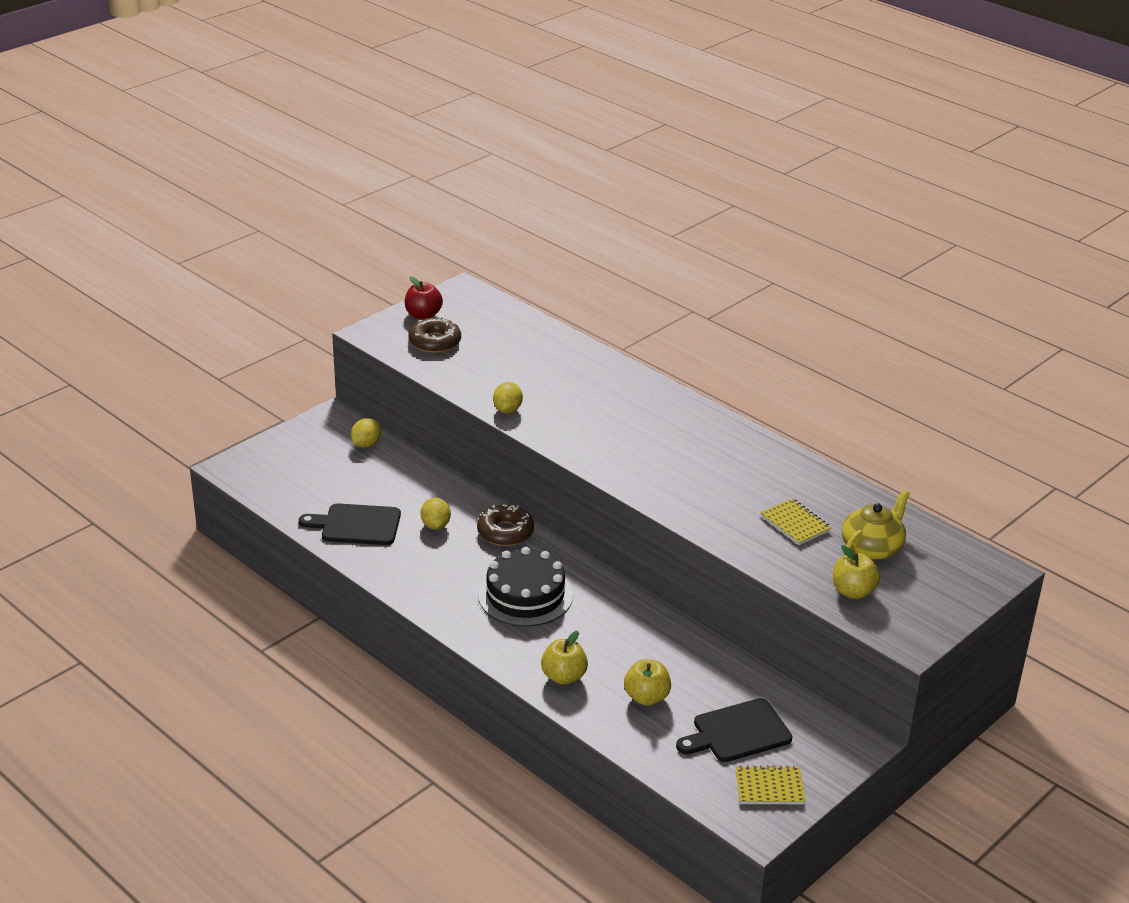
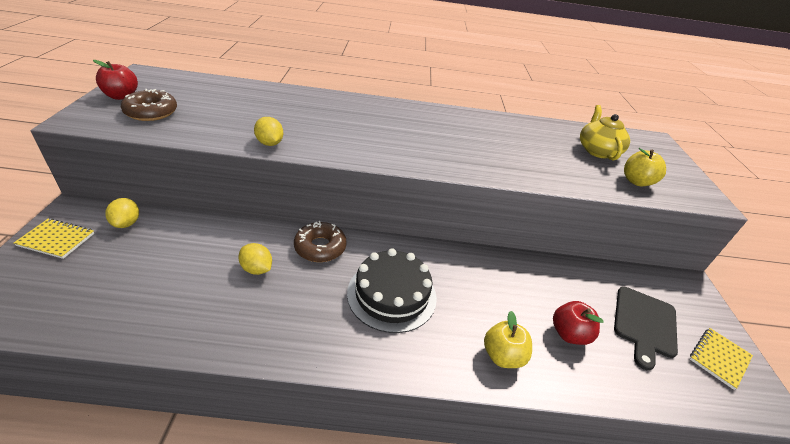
camera: 45 degrees left, 5 degrees up
(356, 525) = (177, 306): black cutting board -> none
(646, 697) = (569, 334): yellow apple -> red apple
(795, 524) = (546, 152): yellow notebook -> yellow notebook (56, 240)

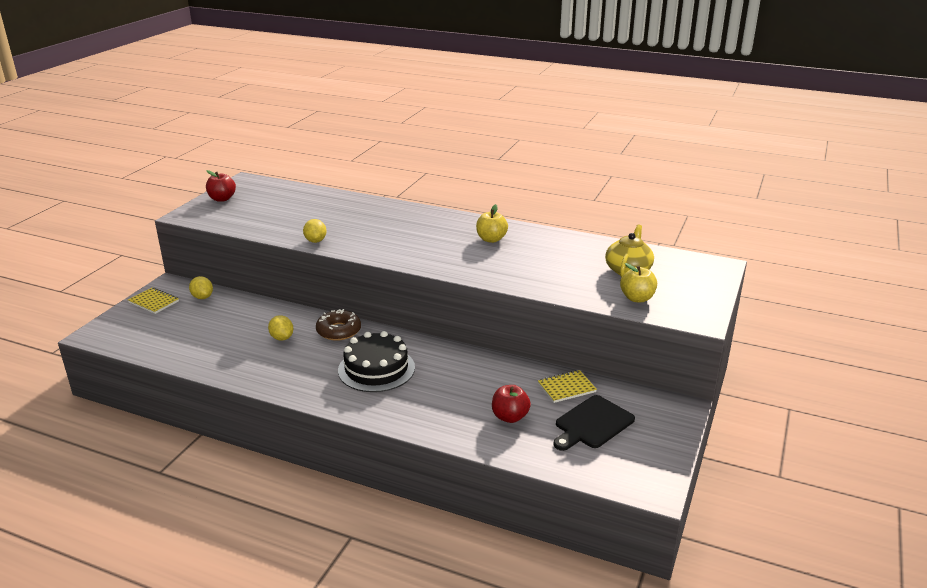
camera: 25 degrees right, 10 degrees down
(127, 223) = (202, 297): yellow lemon -> yellow lemon turned 45 degrees counterclockwise
(151, 112) = (238, 212): brown donut -> none
(502, 356) = (438, 418): yellow apple -> yellow apple (491, 239)
(719, 358) = (642, 457): yellow notebook -> yellow notebook (566, 388)

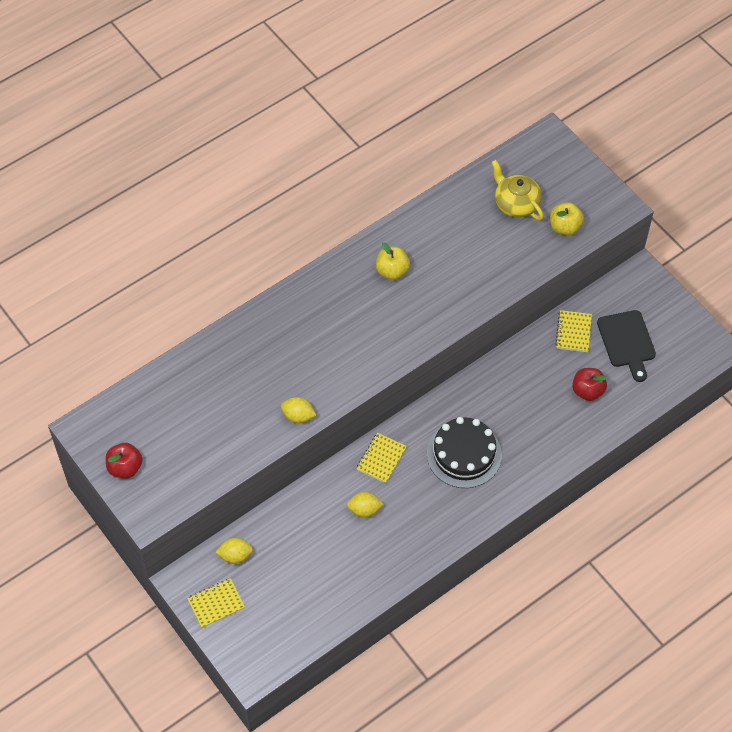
camera: 60 degrees left, 30 degrees up
(339, 331) = (381, 459): brown donut -> yellow notebook

